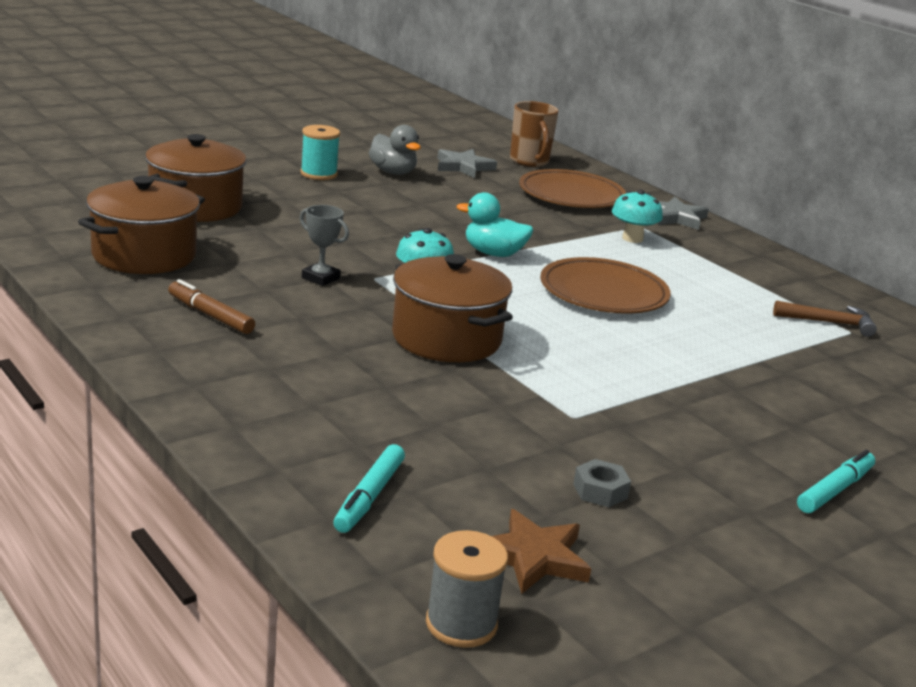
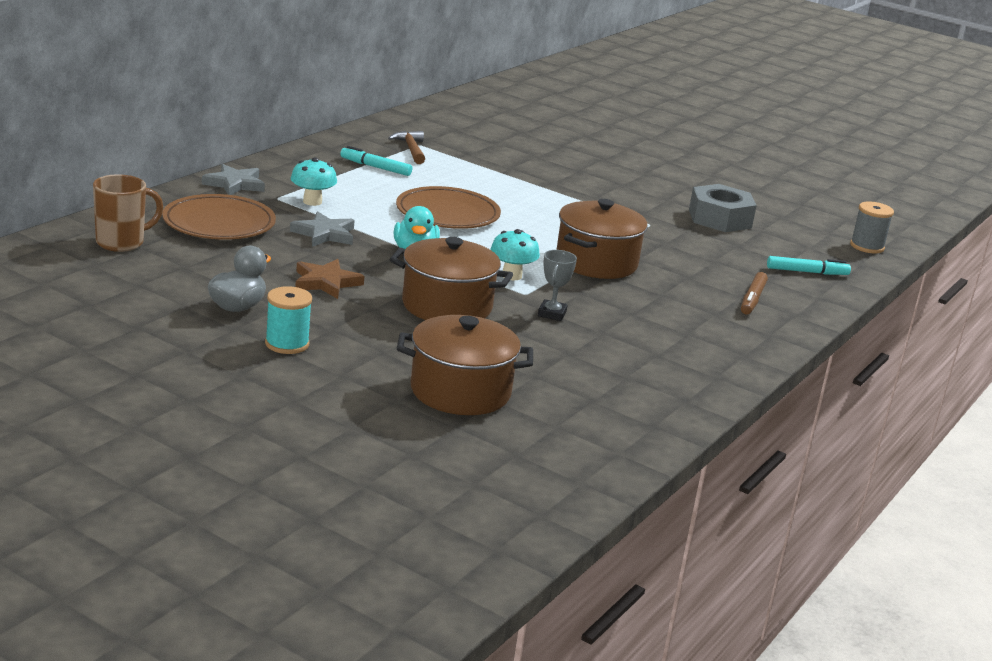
camera: 110 degrees left, 0 degrees up
(144, 255) = (603, 392): brown pot -> brown pot (447, 306)
(210, 315) = (671, 345): brown marker -> brown marker (752, 299)
(463, 167) = (178, 274): grey star -> grey star (325, 234)
(534, 557) = (798, 233): brown star -> brown star (326, 282)
(600, 491) = (720, 219): grey nut -> grey nut, size x2.15
(835, 490) = (640, 167): turquoise marker -> turquoise marker (375, 167)

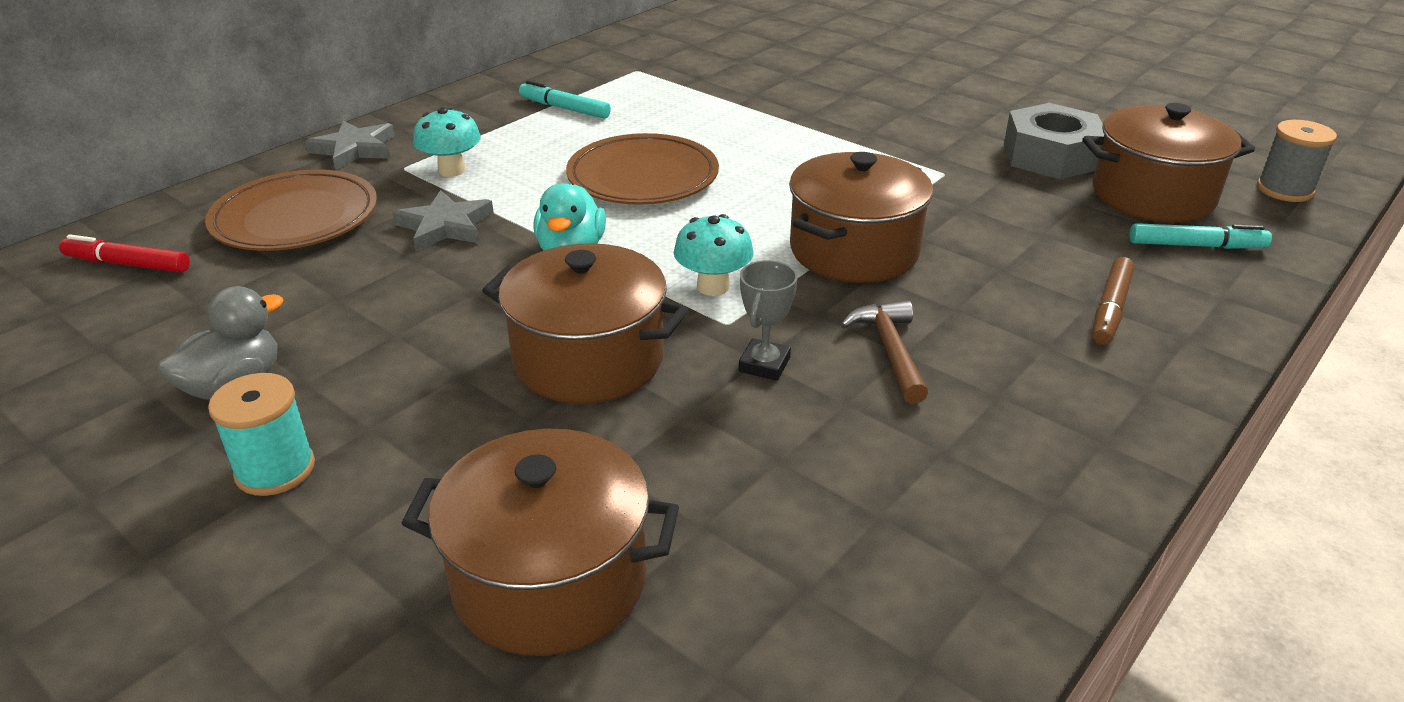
camera: 10 degrees right, 10 degrees up
(121, 243) = (128, 264): brown mug -> red marker
(326, 282) = (406, 322): brown star -> none
(411, 149) = (623, 78): brown hammer -> brown hammer (890, 351)
(784, 245) = (1152, 196): none -> brown pot

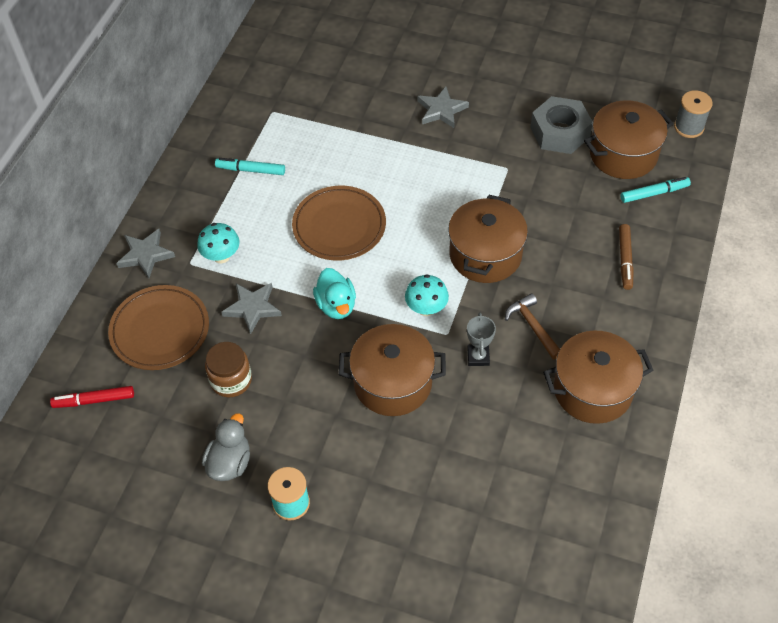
camera: 20 degrees left, 20 degrees up
(338, 291) = (231, 380): none -> brown jar
(549, 580) = (449, 513): brown pot -> brown pot (592, 390)
(874, 107) = (441, 110): none -> grey star

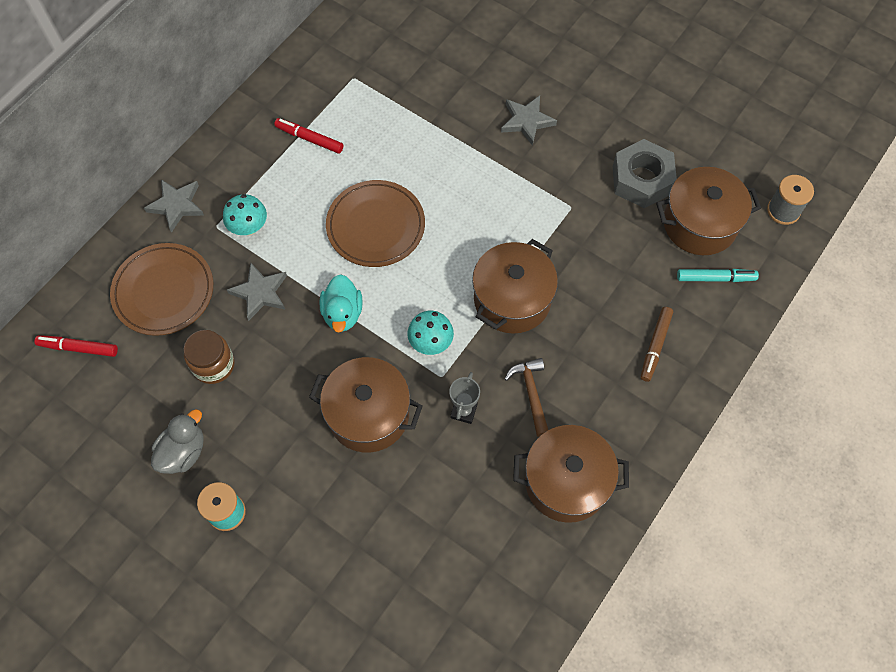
camera: 15 degrees right, 10 degrees up
(251, 170) = (309, 139): turquoise marker -> red marker

